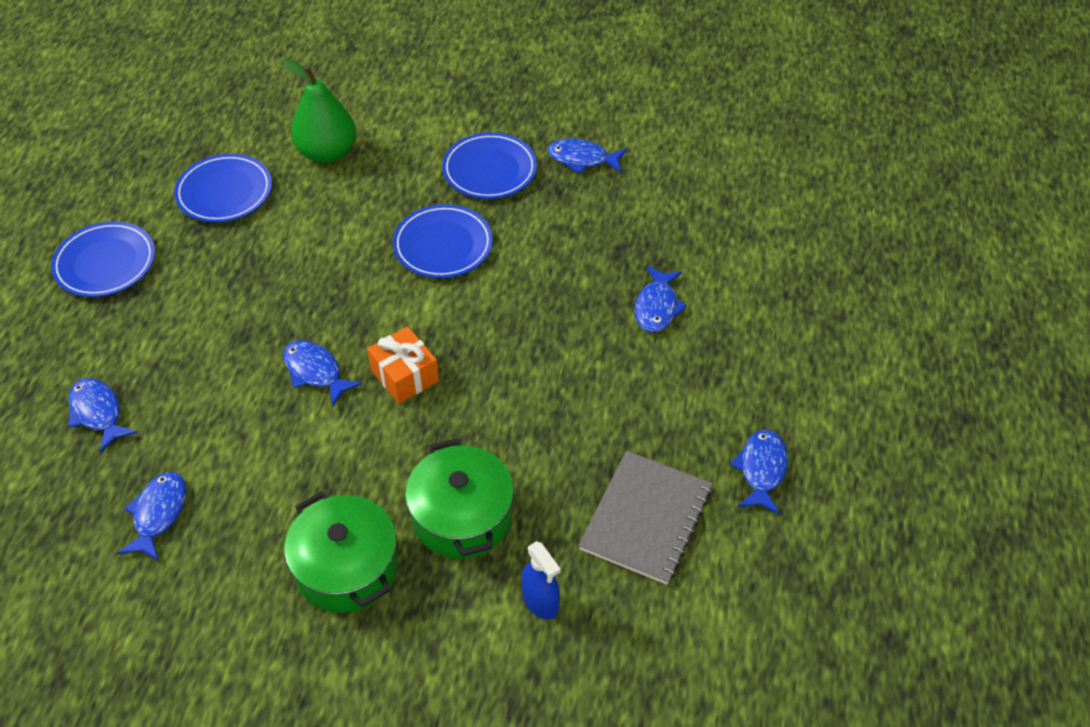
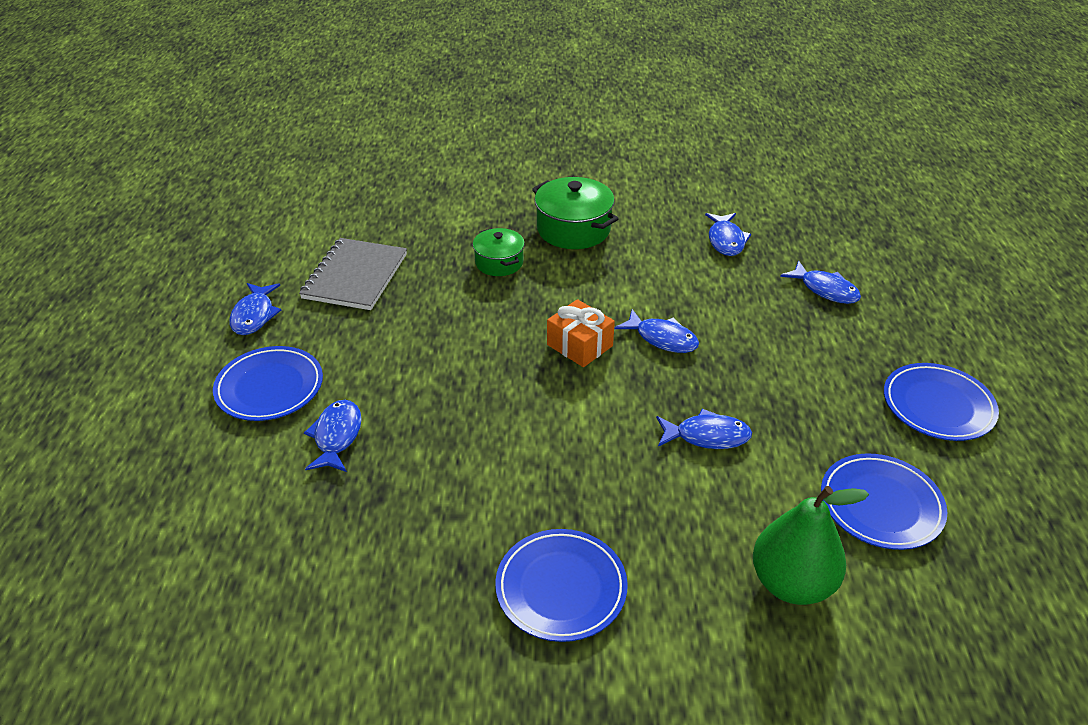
camera: 170 degrees right, 10 degrees down
(443, 245) = (587, 473): blue plate -> blue plate (269, 387)
(462, 516) = (499, 262): green pot -> green pot, size x0.63
(540, 601) = (432, 228): blue spray bottle -> none
(582, 159) = (434, 627): blue fish -> blue fish (707, 436)

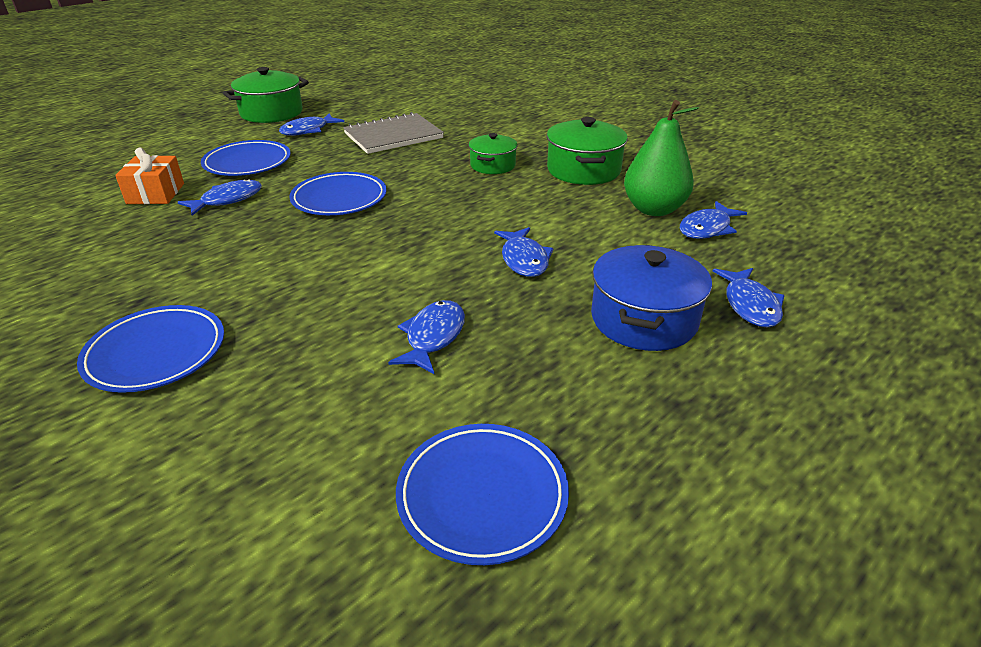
camera: 45 degrees right, 5 degrees down
(164, 315) = (271, 113): none -> green pot
(580, 345) = (454, 232): orange gift -> orange gift (156, 194)
(707, 436) = (433, 337): blue fish -> blue fish turned 120 degrees counterclockwise
(792, 338) = (644, 319): none -> blue pot
(792, 583) = (287, 484): green pear -> green pear (653, 209)
(938, 406) = (711, 464): blue plate -> blue plate (339, 198)

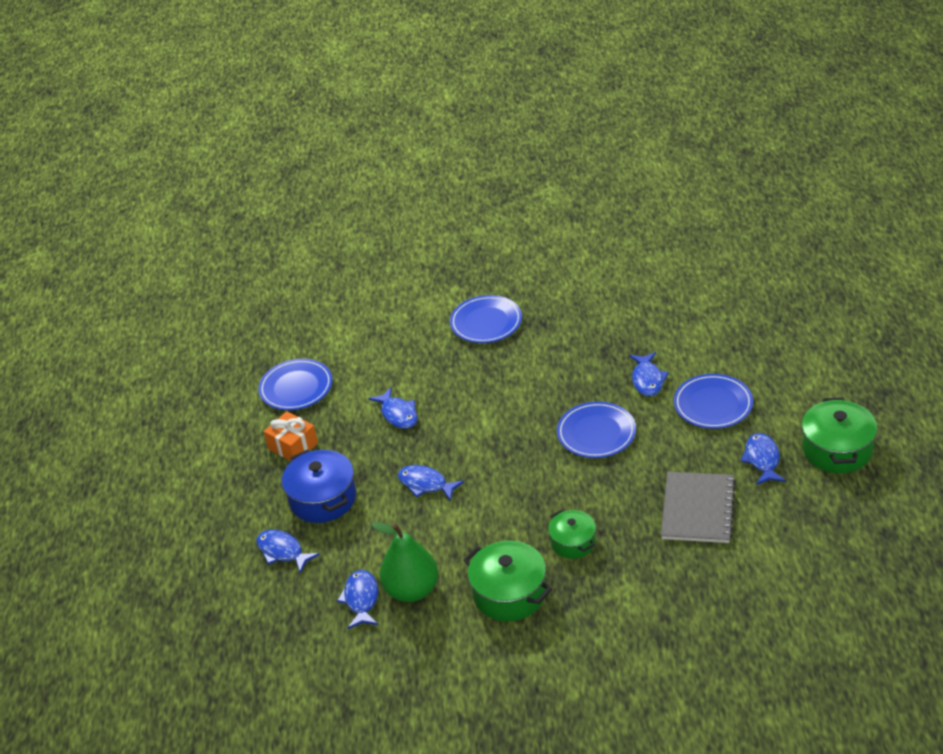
camera: 135 degrees right, 5 degrees up
(156, 194) = (692, 349): orange gift -> orange gift (293, 446)

